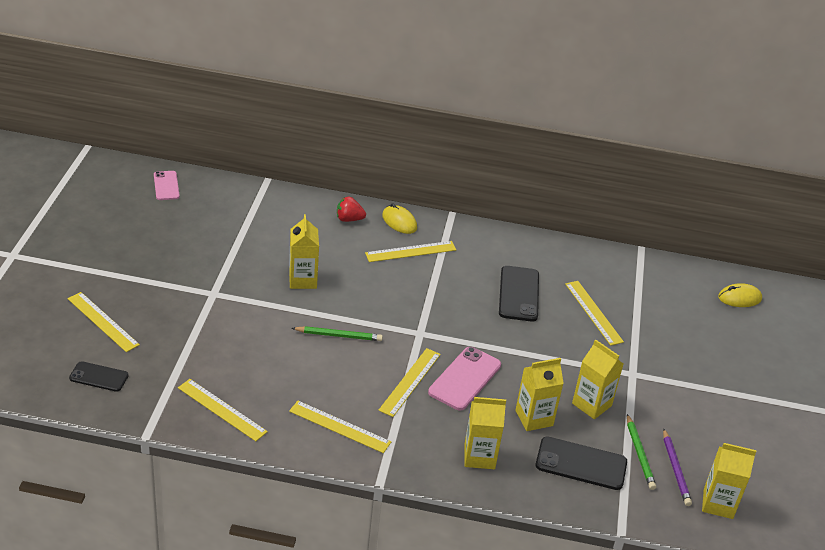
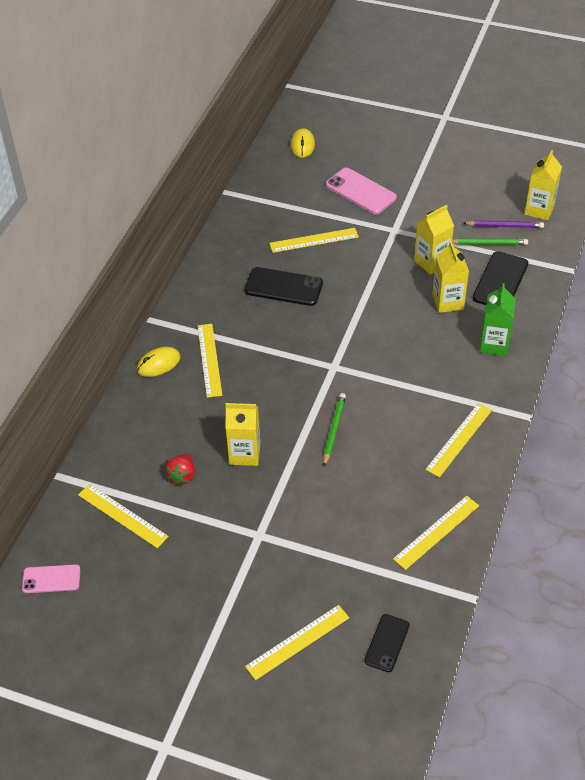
camera: 75 degrees left, 10 degrees up
(349, 219) = (147, 406): red strawberry -> red strawberry (182, 476)
(410, 382) = (400, 381): yellow ruler -> yellow ruler (122, 515)
(465, 379) = (398, 341): pink phone -> pink phone (360, 191)
(479, 456) = (494, 344): yellow carton -> green carton

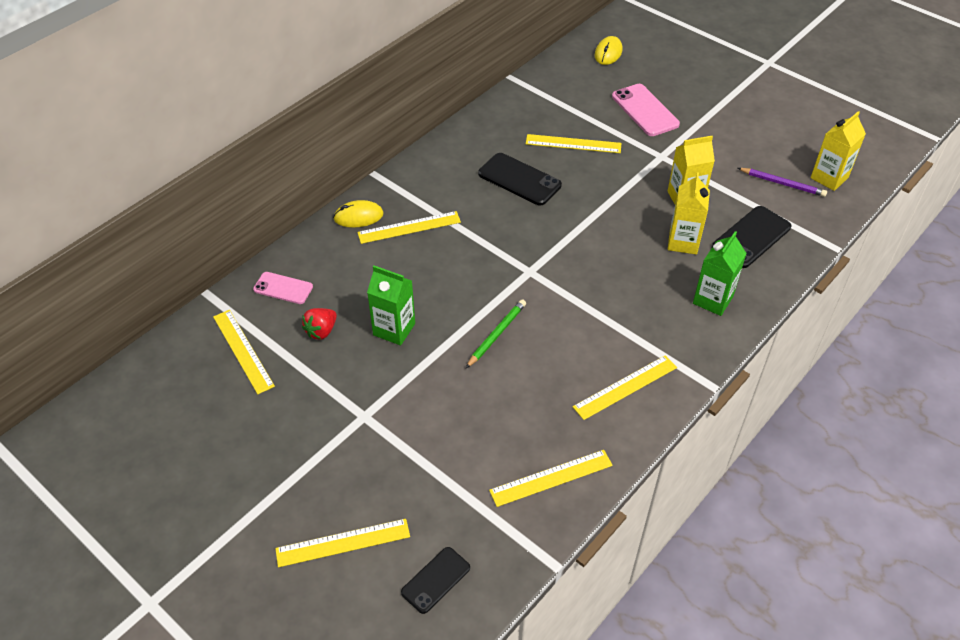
camera: 20 degrees right, 0 degrees up
(51, 579) = (142, 389): pink phone -> pink phone (283, 288)
(209, 360) = (409, 227): yellow ruler -> yellow ruler turned 60 degrees clockwise
(245, 453) = (394, 329): yellow carton -> green carton
(488, 243) = (756, 196): green pencil -> none

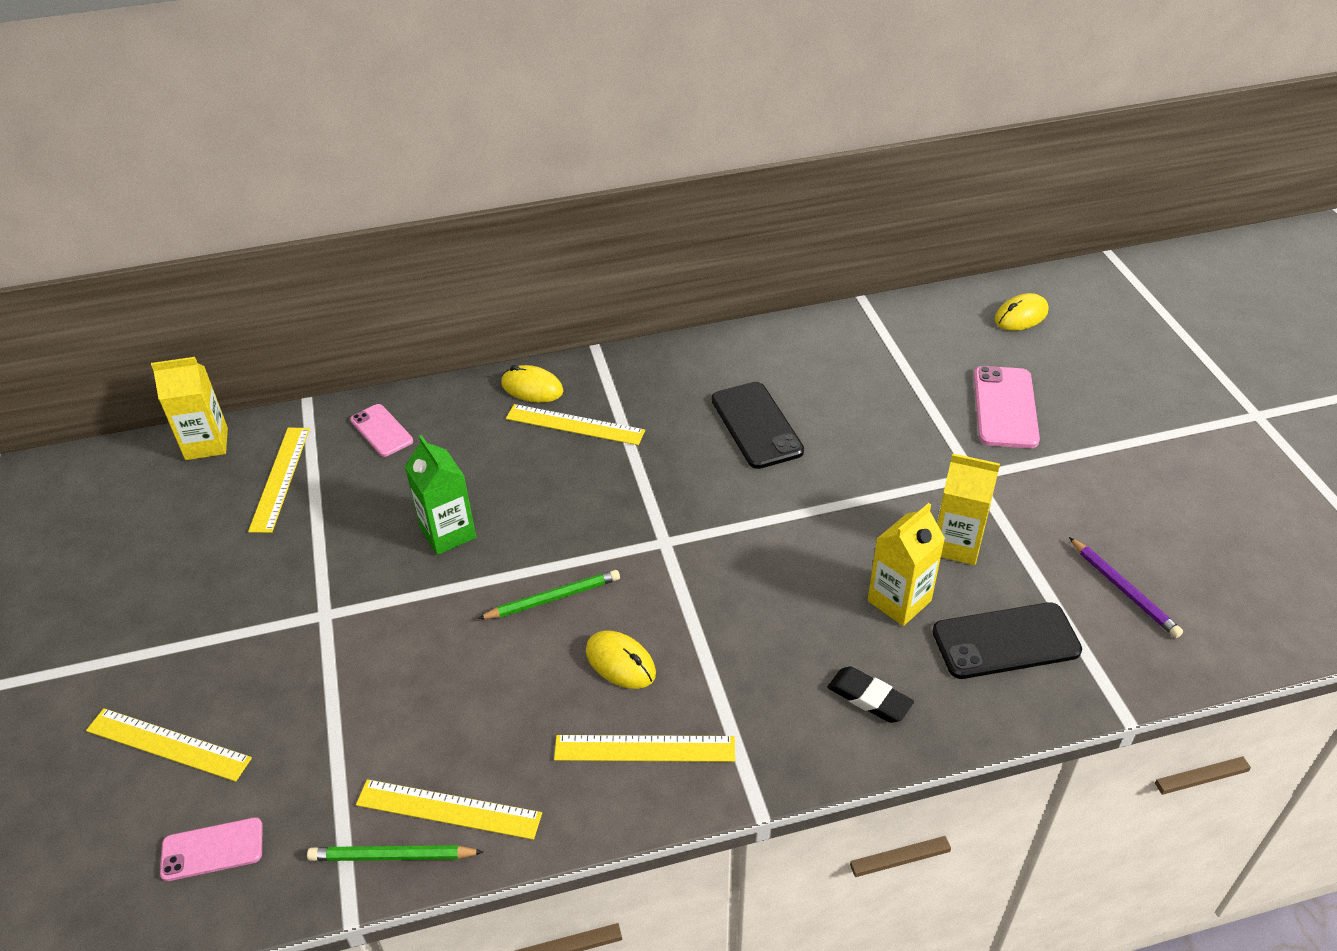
camera: 35 degrees right, 5 degrees down
(321, 331) = (373, 496): red strawberry -> none
(435, 580) = (212, 849): black phone -> pink phone
(544, 520) = (392, 856): none -> green pencil
(569, 349) = (620, 662): none -> yellow mouse
(573, 144) = (866, 410): yellow ruler -> none
(713, 300) = (869, 698): green carton -> black eraser
(829, 178) = (1209, 615): yellow carton -> yellow carton (206, 444)

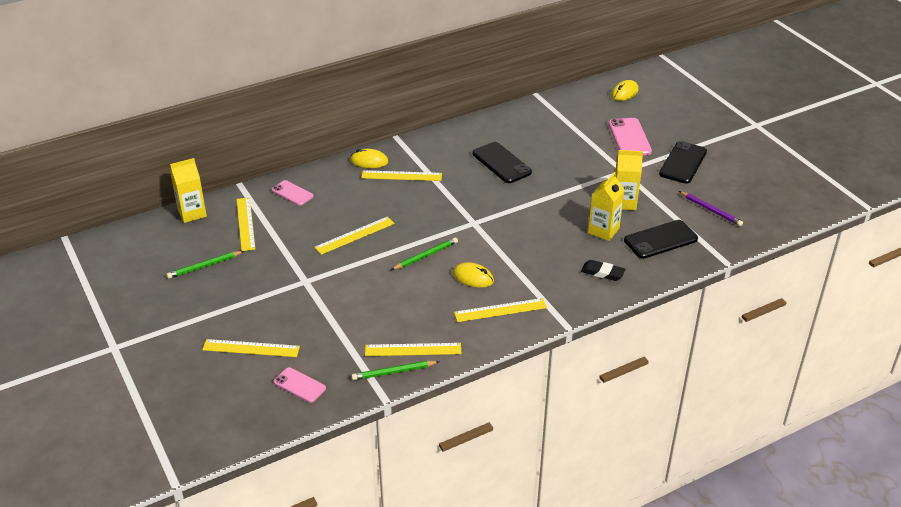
camera: 15 degrees left, 5 degrees down
(175, 552) = (204, 266): none -> green pencil
(212, 849) = (299, 385): pink phone -> pink phone turned 60 degrees clockwise
(448, 533) = (355, 235): green carton -> yellow ruler
(1093, 476) = (683, 163): none -> black phone

